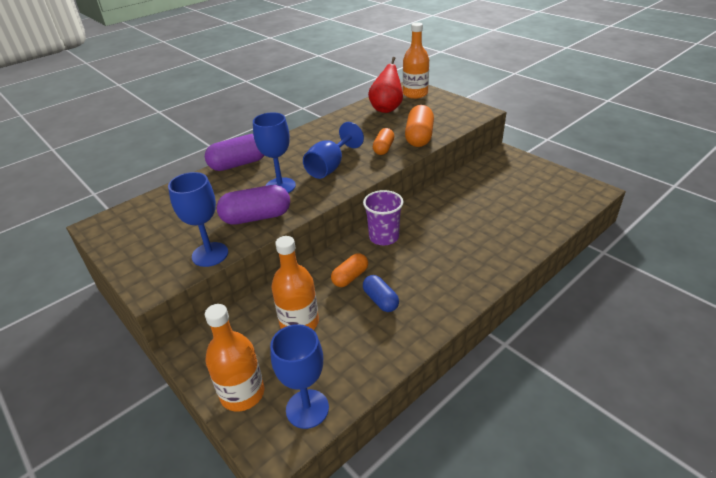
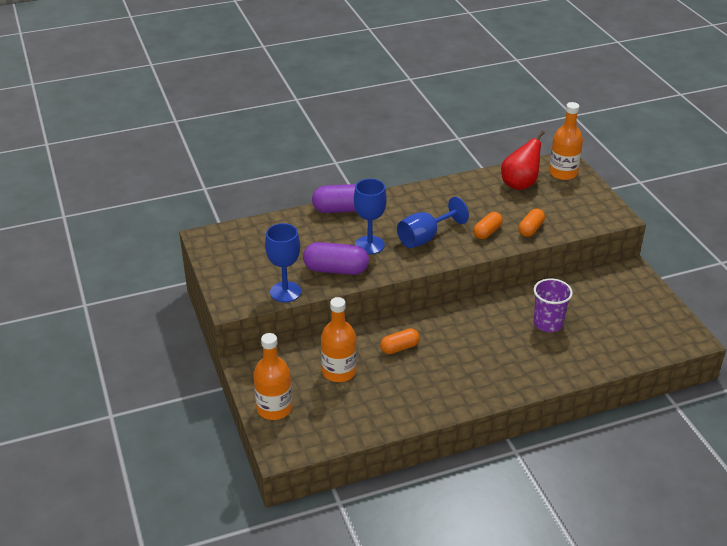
camera: 20 degrees right, 0 degrees up
(307, 408) = (316, 434): blue goblet -> none
(380, 300) = (414, 375): blue capsule -> none
(384, 237) = (449, 321): purple cup -> purple cup (548, 323)
(419, 137) = (530, 229): orange capsule -> orange capsule, size x0.62

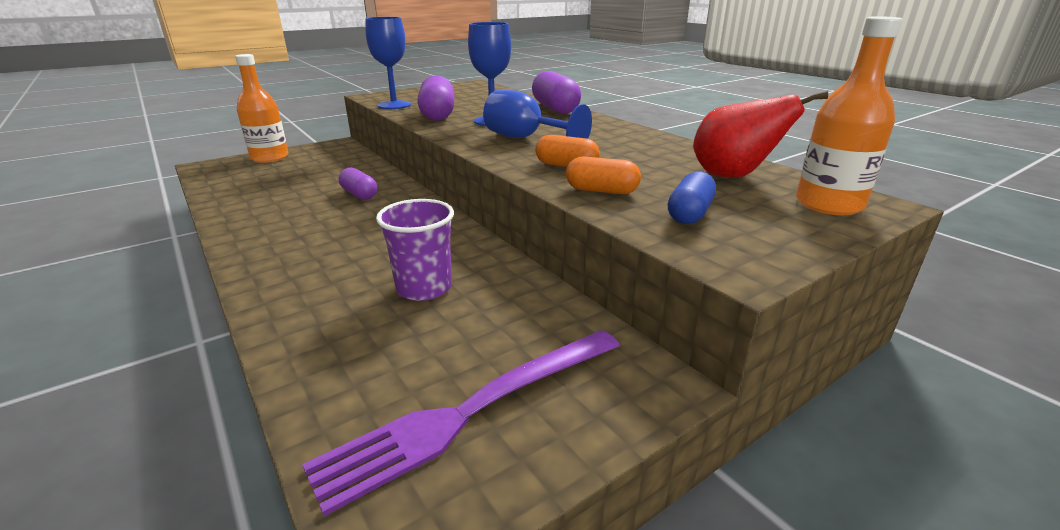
camera: 75 degrees right, 10 degrees down
(339, 371) = (320, 173): orange bottle -> none
(399, 348) = (359, 194): orange capsule -> purple capsule
(565, 212) = (689, 214): none -> blue capsule
(641, 317) = (472, 411): none -> purple fork

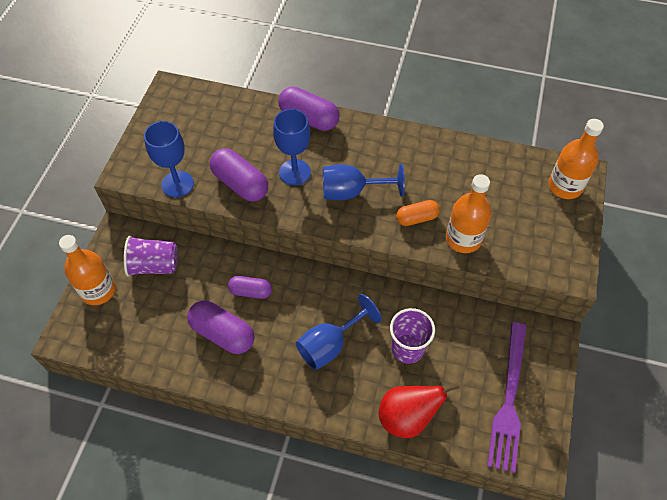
camera: 40 degrees left, 30 degrees up
(291, 204) = (223, 333): none -> purple capsule
(325, 161) = (154, 265): none -> purple cup
(355, 248) = (330, 345): none -> blue goblet
(601, 191) = (463, 239): orange capsule -> orange bottle
(689, 214) = (520, 238): blue capsule -> none
(733, 176) = (505, 177): red pear -> red pear (407, 417)

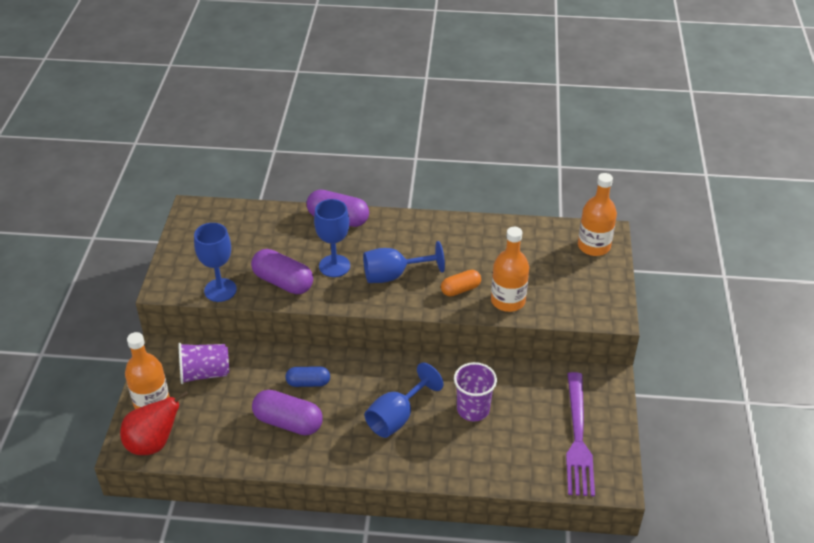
camera: 10 degrees left, 15 degrees down
(251, 291) = (308, 383): purple capsule -> blue capsule
(407, 417) = (484, 466): red pear -> red pear (153, 443)

